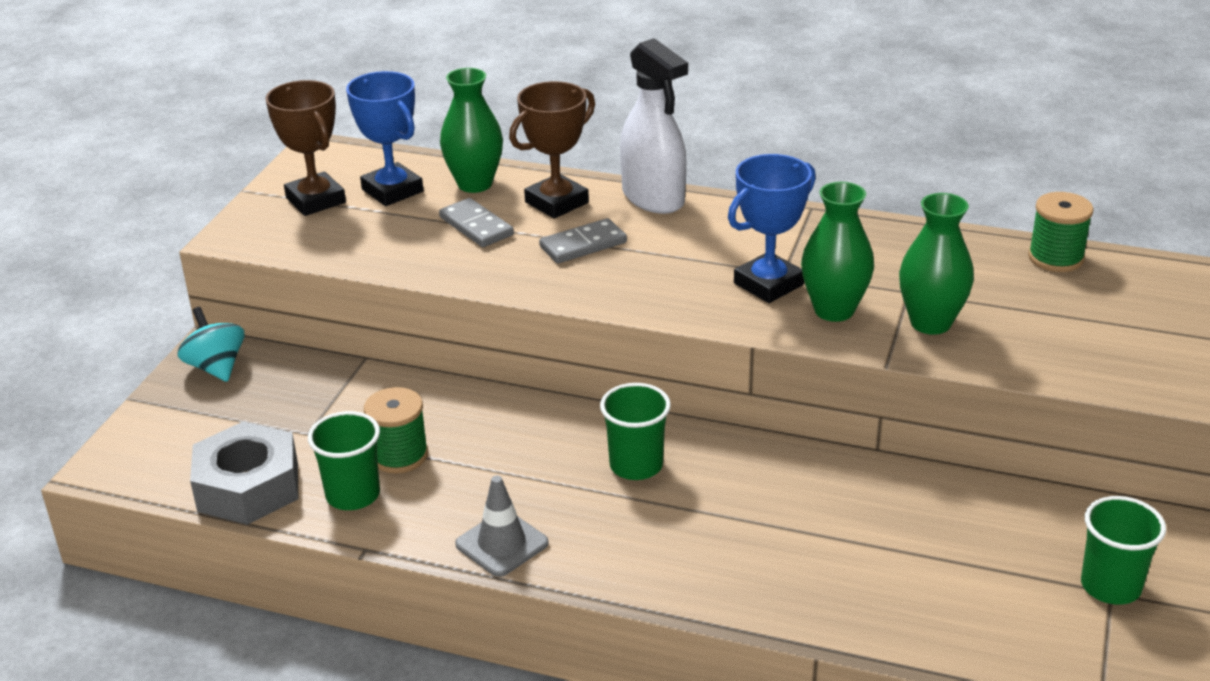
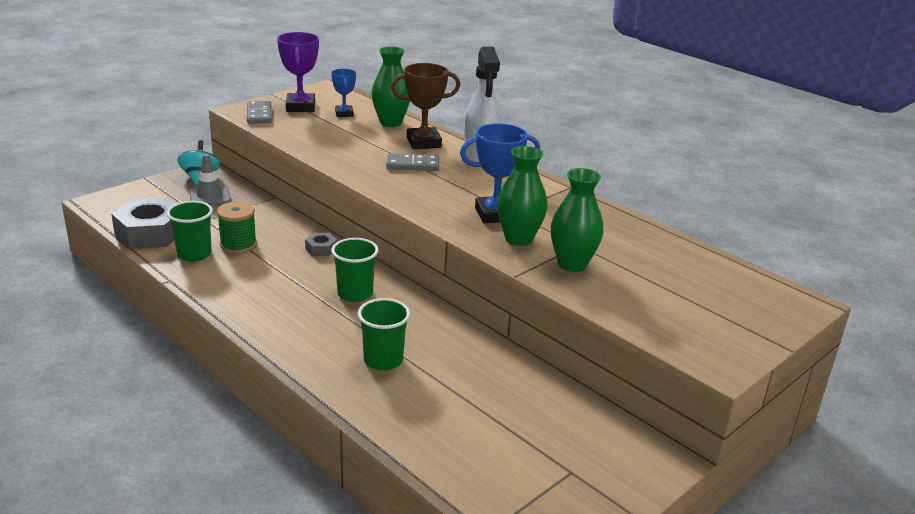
camera: 25 degrees right, 5 degrees down
(315, 200) = (300, 107): brown trophy -> purple trophy
(392, 190) = (344, 113): blue trophy -> blue trophy, size x0.60
(476, 226) = (366, 140): grey domino -> grey domino (259, 115)
(502, 544) = (239, 303): grey traffic cone -> grey traffic cone (210, 196)
(519, 416) = (321, 249): none -> grey nut
(1056, 258) = (701, 258): green spool -> none
(1110, 586) = (574, 468): green cup -> green cup (383, 360)

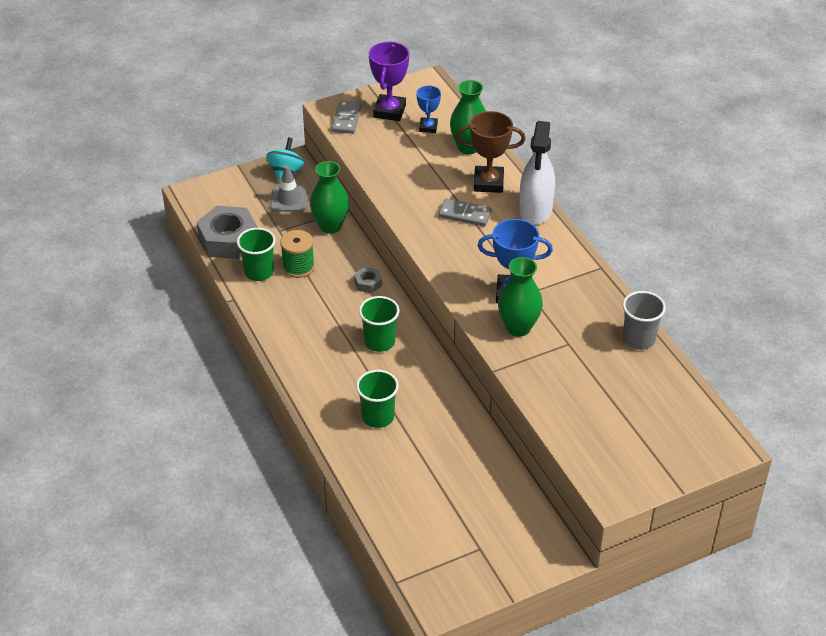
camera: 20 degrees right, 15 degrees up
(572, 264) = (550, 366): green vase -> green vase (330, 226)
(645, 233) = (639, 339): none -> grey cup

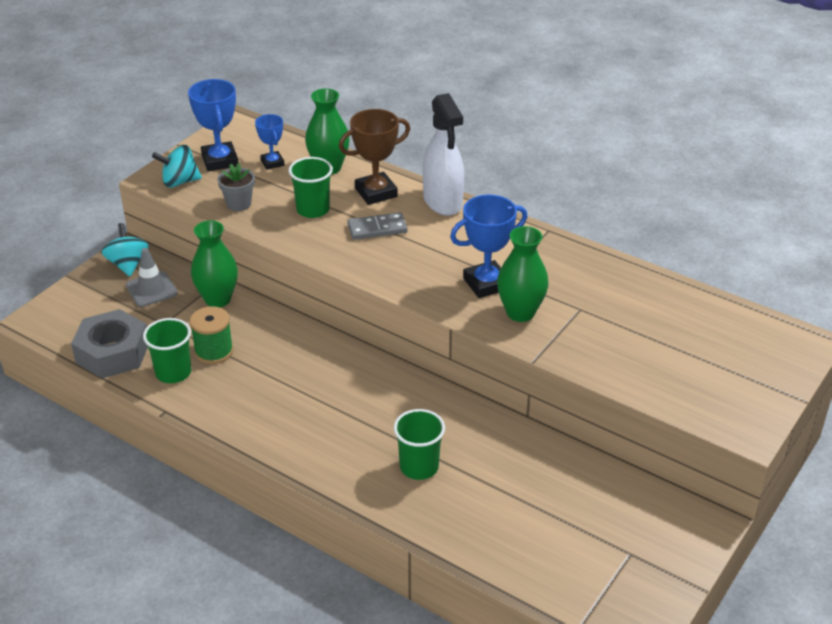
camera: 30 degrees left, 5 degrees down
(346, 119) = (179, 182): grey domino -> turquoise spinning top
(368, 283) = (302, 340): grey nut -> none
(376, 154) = (239, 204): none -> grey flower pot
(379, 342) = (360, 392): green cup -> green cup (313, 209)
(389, 111) = (220, 161): purple trophy -> blue trophy
(639, 339) = (640, 280): grey cup -> none

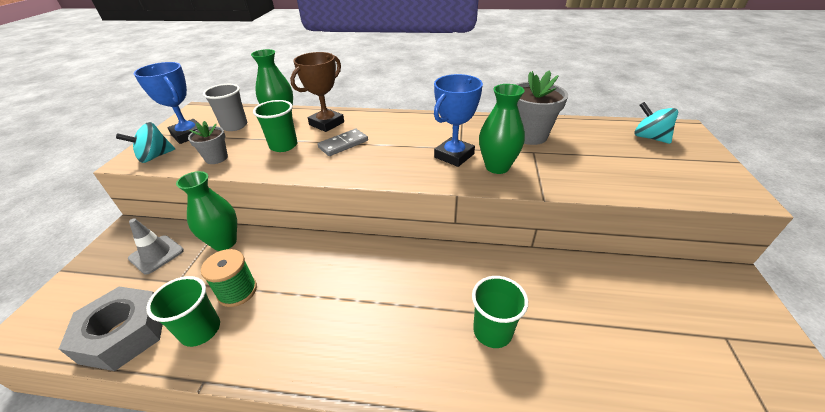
camera: 25 degrees left, 0 degrees up
(128, 264) = (127, 240): turquoise spinning top -> turquoise spinning top (649, 137)
(272, 163) = (234, 126): blue trophy -> grey cup
(443, 201) = (379, 117): white spray bottle -> none
(598, 287) = (529, 135): none -> grey flower pot

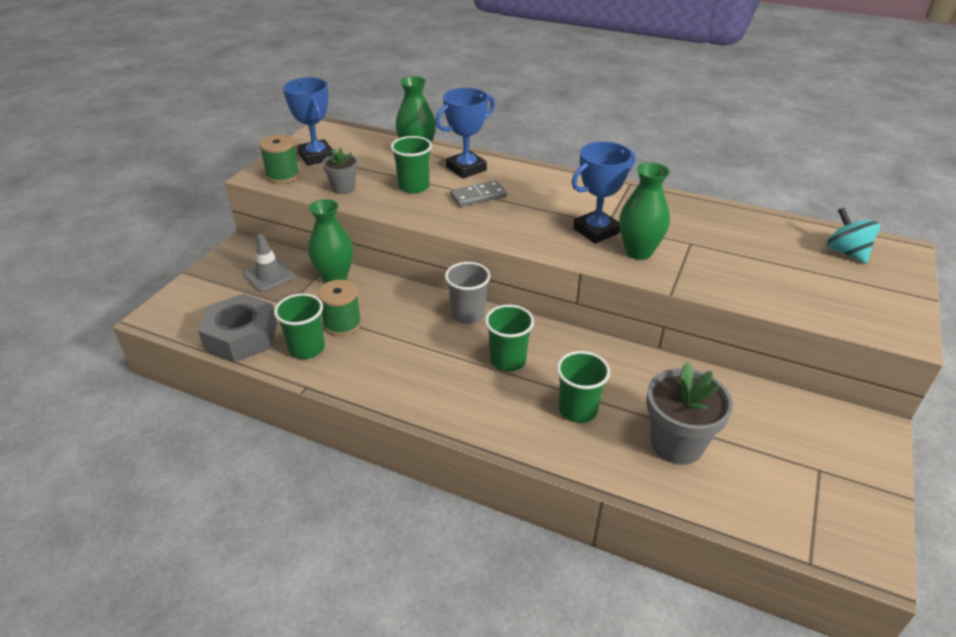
camera: 15 degrees right, 0 degrees up
(155, 157) = (283, 176): turquoise spinning top -> green spool
(234, 126) = (365, 154): grey cup -> grey cup (468, 314)
(326, 123) = (466, 169): brown trophy -> blue trophy
(409, 292) = (508, 360): none -> green cup
(529, 135) = (697, 224): grey flower pot -> grey flower pot (676, 443)

